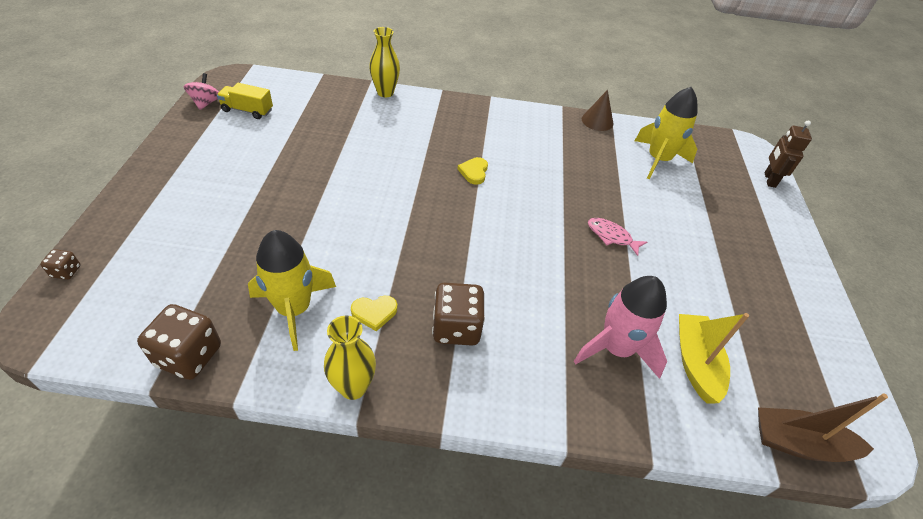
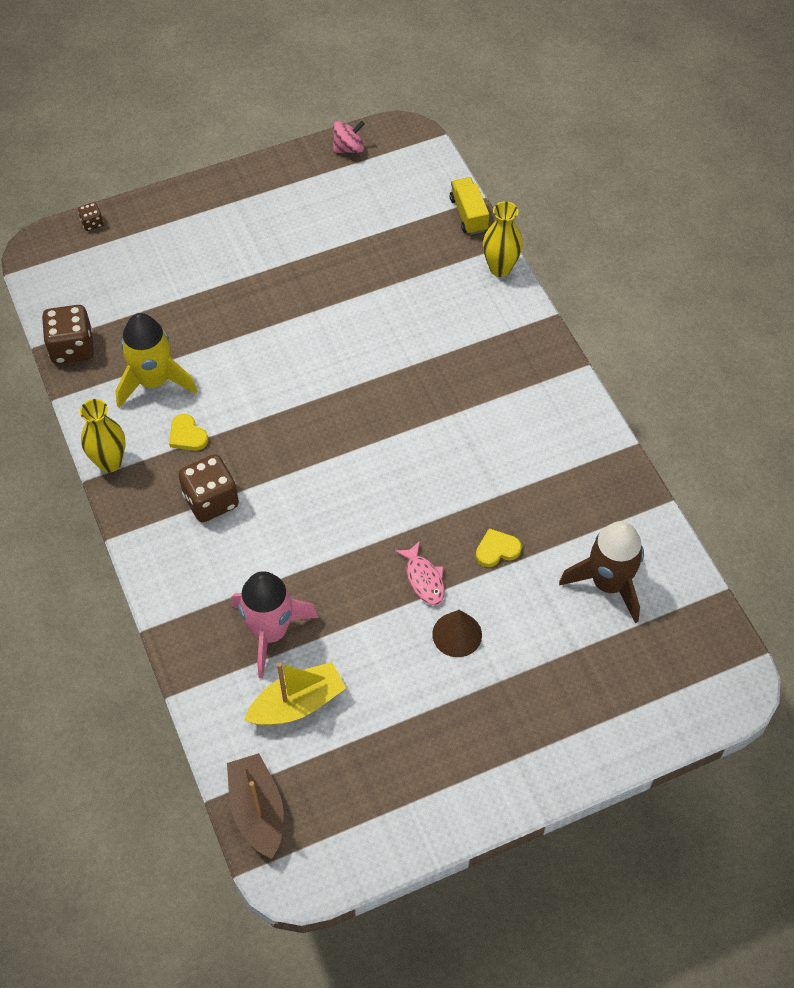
camera: 65 degrees right, 10 degrees up
(247, 110) = (365, 184): yellow truck -> yellow truck (468, 214)
(474, 172) = (429, 416): yellow heart -> yellow heart (497, 550)
(597, 121) = (636, 492): brown cone -> brown cone (457, 634)
(611, 236) = (424, 579): pink fish -> pink fish turned 150 degrees clockwise
(658, 160) = (608, 583): yellow rocket -> brown rocket
(769, 180) = (674, 721): brown robot -> none

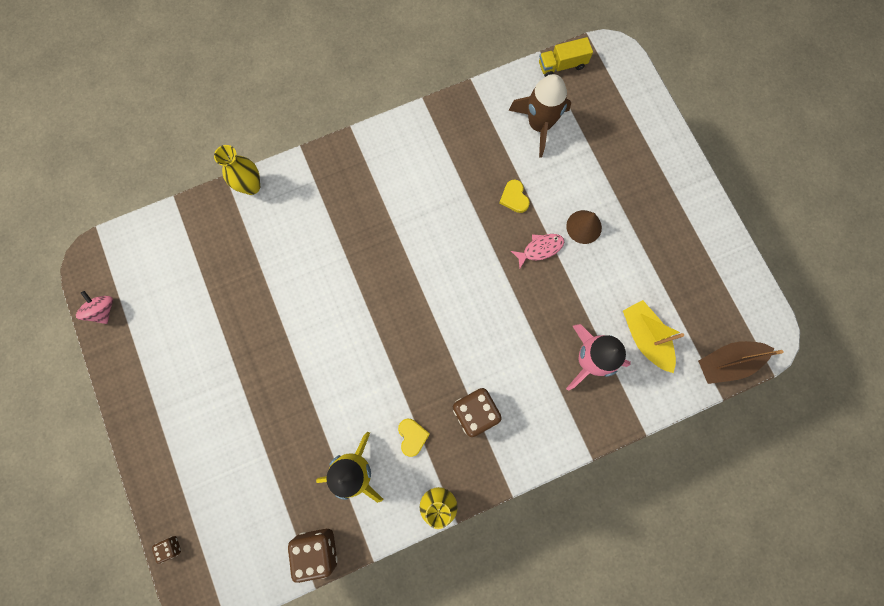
camera: 90 degrees left, 20 degrees up
(187, 435) = (412, 436): yellow heart -> yellow heart turned 60 degrees counterclockwise
(468, 214) = (191, 209): yellow truck -> yellow truck (562, 65)

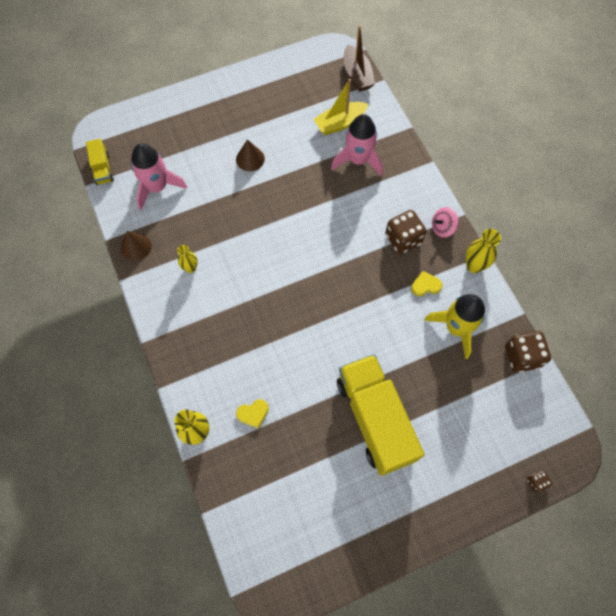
camera: 90 degrees left, 10 degrees down
(103, 310) = (322, 575): pink spinning top -> pink spinning top (442, 228)
(254, 368) = (375, 419): none -> yellow truck
(436, 168) = (190, 268): none -> yellow vase
(462, 109) = (136, 247): none -> brown cone
(514, 197) = (222, 207): yellow heart -> yellow heart (253, 413)
(539, 125) = (157, 187): brown rocket -> pink rocket
(540, 249) = (268, 190): pink fish -> none

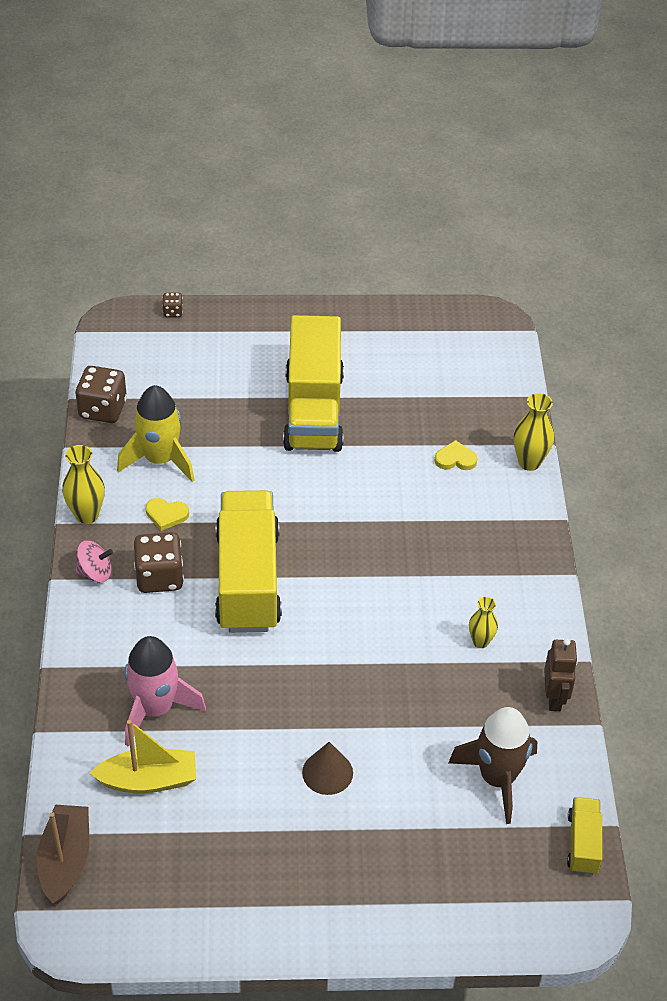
camera: 160 degrees left, 20 degrees down
(136, 247) = (554, 698): brown cone -> brown robot
(157, 187) = (497, 778): pink rocket -> brown rocket
(349, 257) = (248, 580): none -> yellow truck

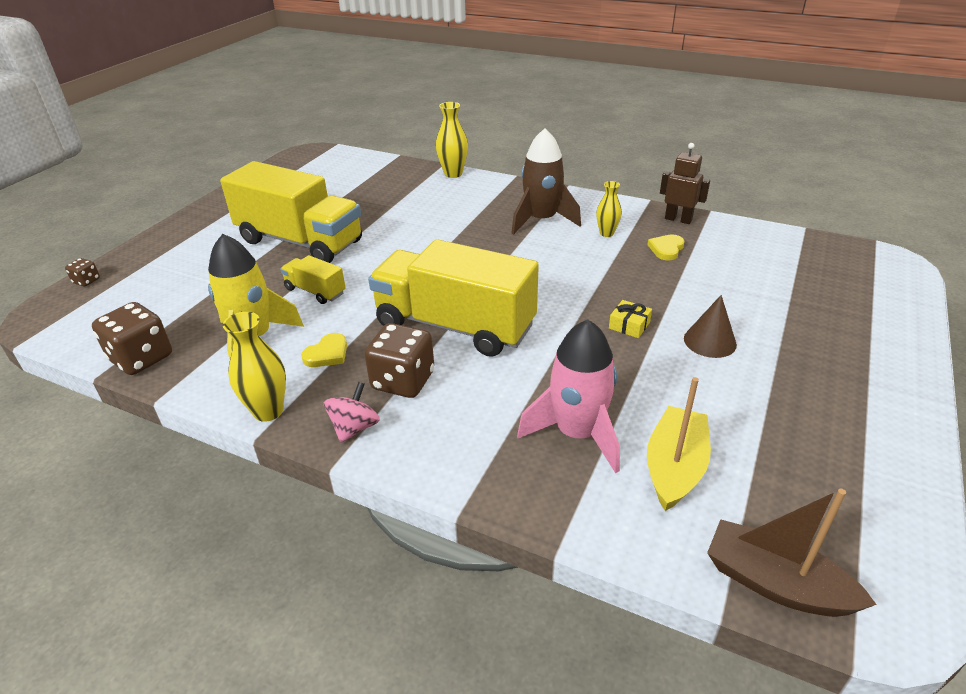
camera: 60 degrees left, 10 degrees down
(319, 705) = (629, 325): none -> yellow gift
(455, 459) = (420, 198): yellow heart -> yellow heart (666, 249)
(497, 778) = (747, 261): brown rocket -> brown rocket (541, 220)
(583, 843) = (820, 243): yellow truck -> yellow truck (315, 291)

